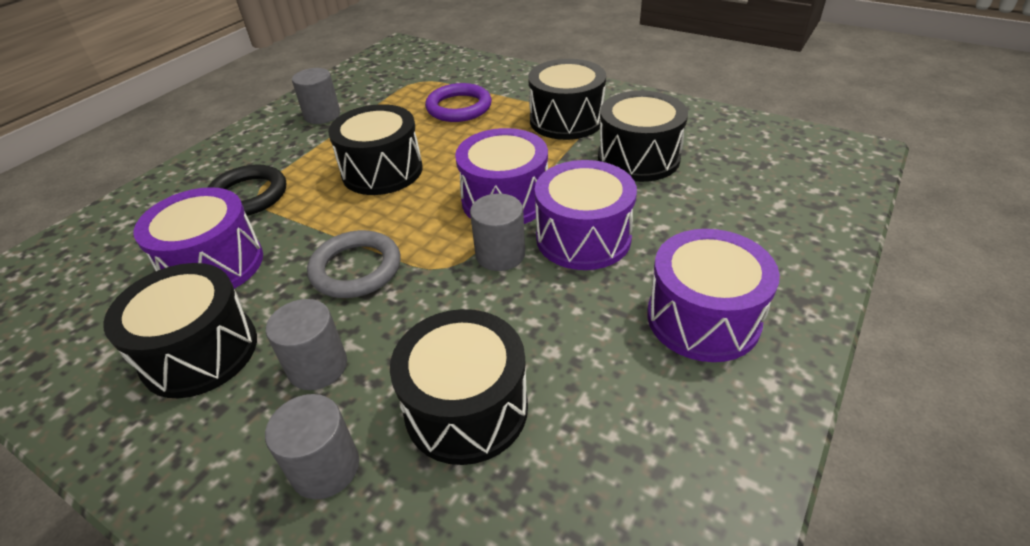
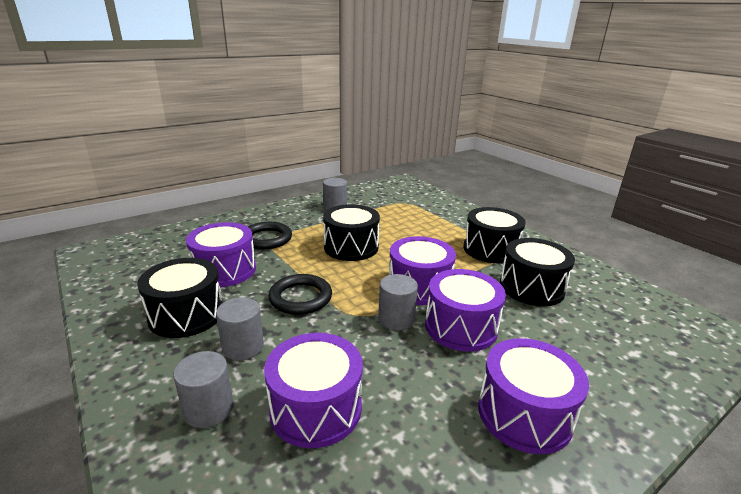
camera: 20 degrees right, 15 degrees down
(356, 269) = (300, 298): grey ring -> black ring
(459, 107) = (421, 223): purple ring -> none
(466, 408) = (316, 408): black drum -> purple drum

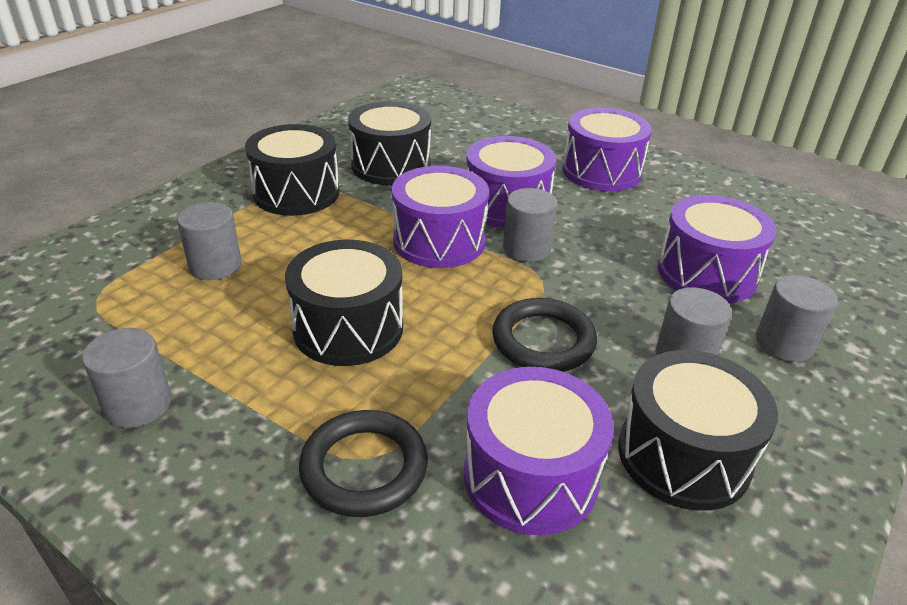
camera: 110 degrees left, 10 degrees up
(419, 224) = (215, 265): none -> grey cylinder

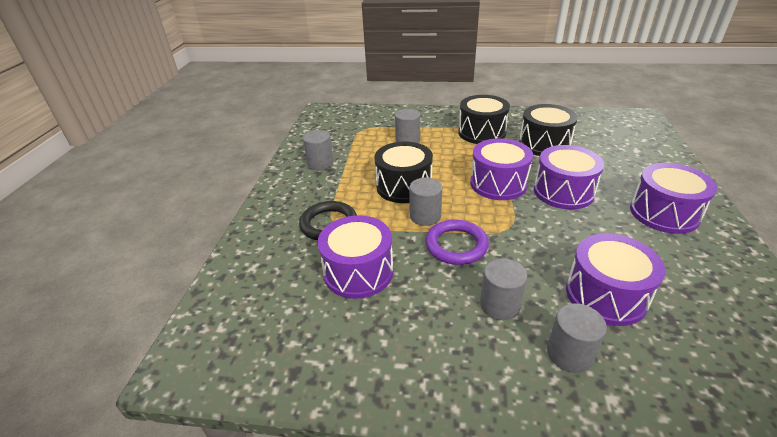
camera: 65 degrees right, 0 degrees up
(526, 248) = (530, 213): grey cylinder -> grey cylinder (425, 216)
(543, 340) = (456, 245): black ring -> purple ring
(683, 455) = (415, 324): black drum -> none

